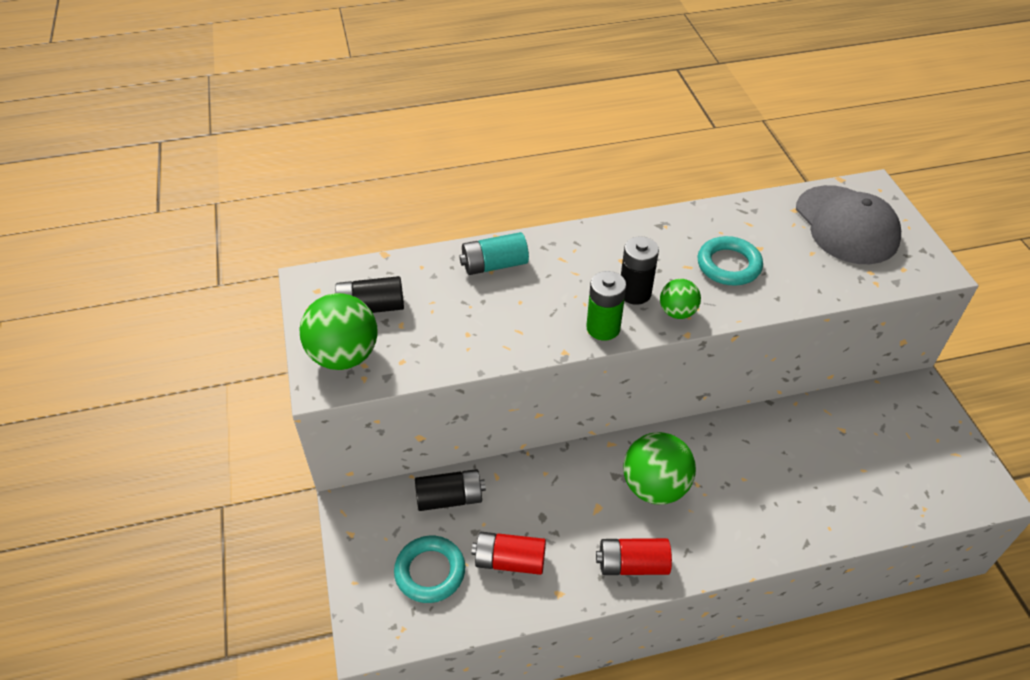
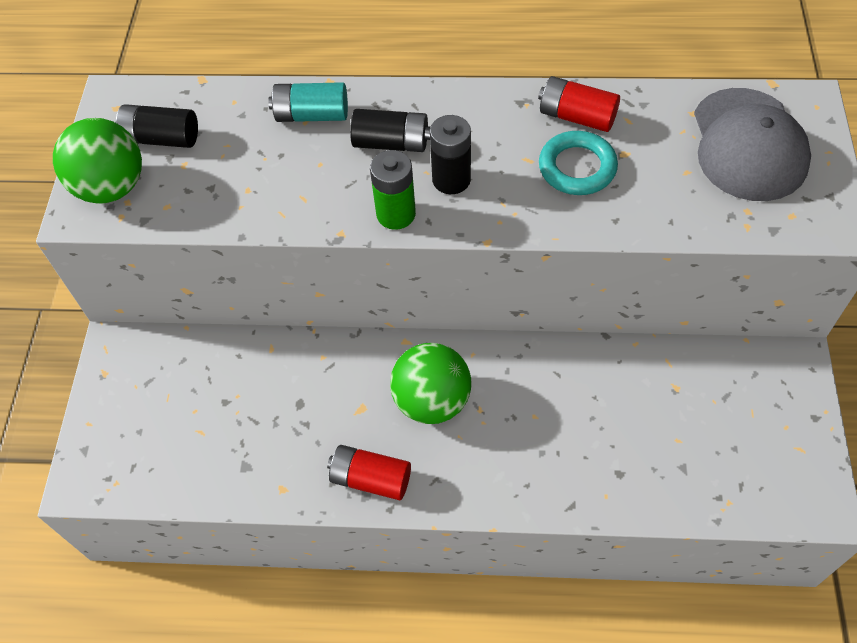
camera: 20 degrees right, 10 degrees up
(430, 572) = (164, 432): turquoise ring -> none
(450, 498) = (214, 360): black battery -> black battery (391, 143)
(509, 560) = (247, 441): red battery -> red battery (577, 116)
(677, 312) = (488, 213): green ball -> none

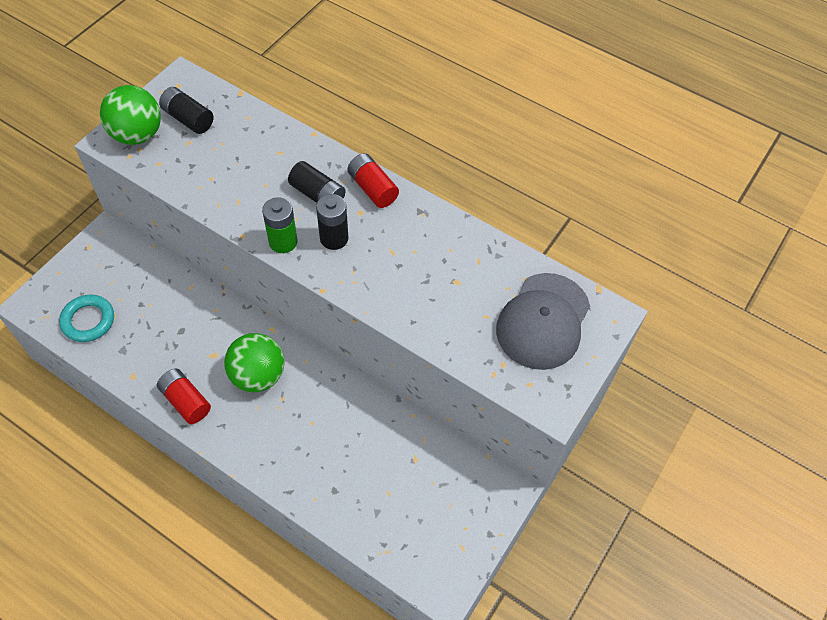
camera: 25 degrees right, 0 degrees up
(312, 115) = (285, 150): turquoise battery -> none
(577, 116) = (447, 240): red battery -> red battery (372, 188)
(577, 167) = (418, 274): turquoise ring -> turquoise ring (88, 320)

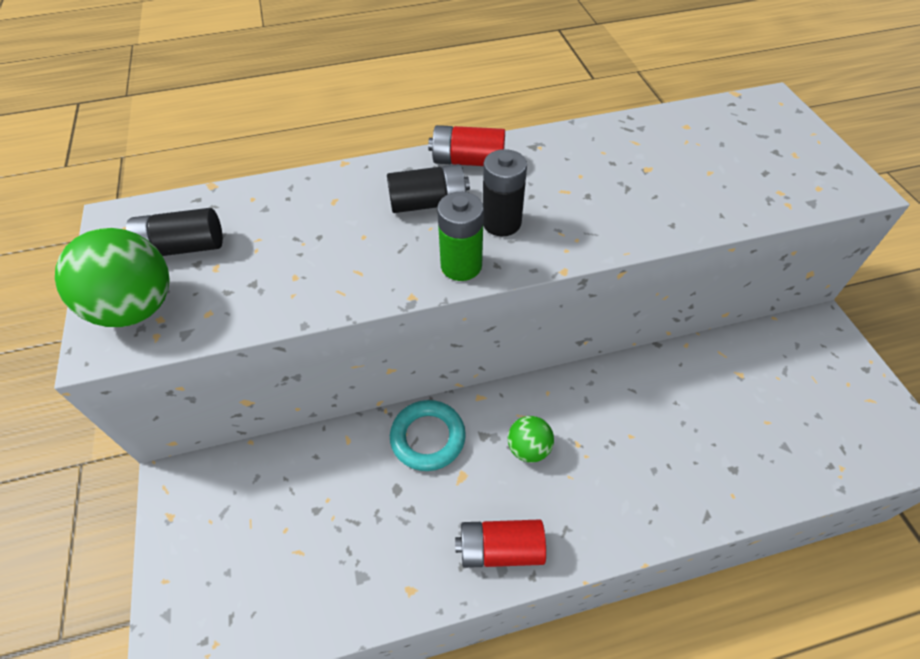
camera: 45 degrees left, 5 degrees down
(88, 320) = (276, 591): turquoise ring -> turquoise ring (428, 438)
(258, 375) = (528, 448): green ball -> green ball, size x0.56
(543, 321) = (747, 141): grey cap -> none

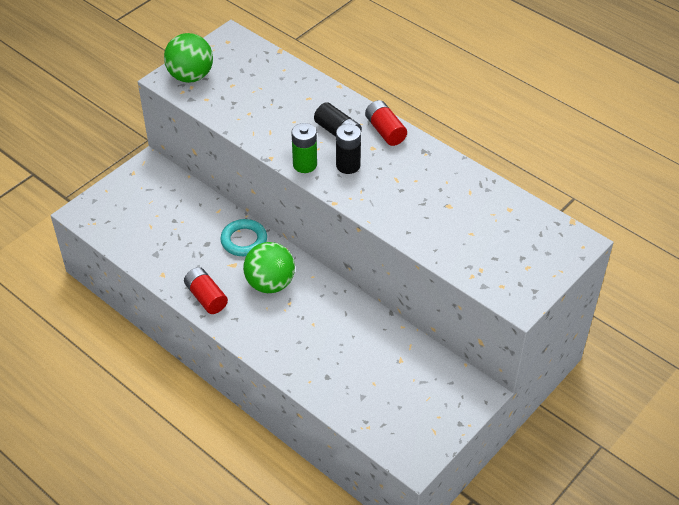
camera: 55 degrees right, 5 degrees down
(183, 247) = (234, 67): black battery -> none
(528, 448) = (270, 283): green ball -> green ball, size x1.79

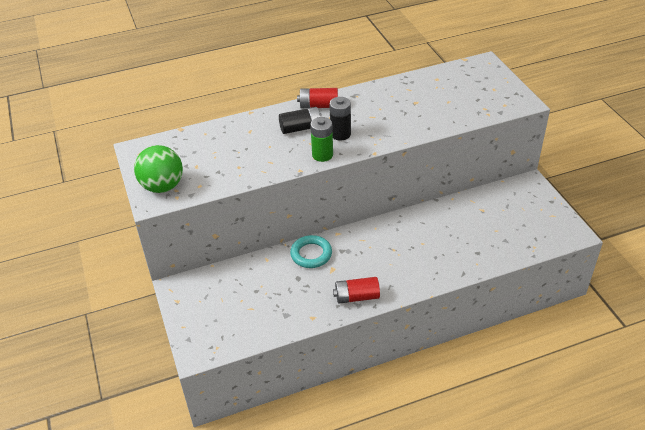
camera: 60 degrees left, 5 degrees down
(270, 283) = (367, 254): green ball -> none

